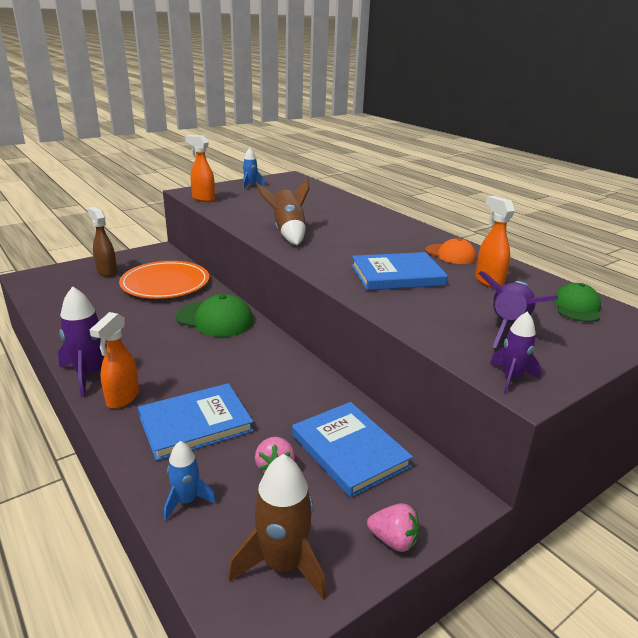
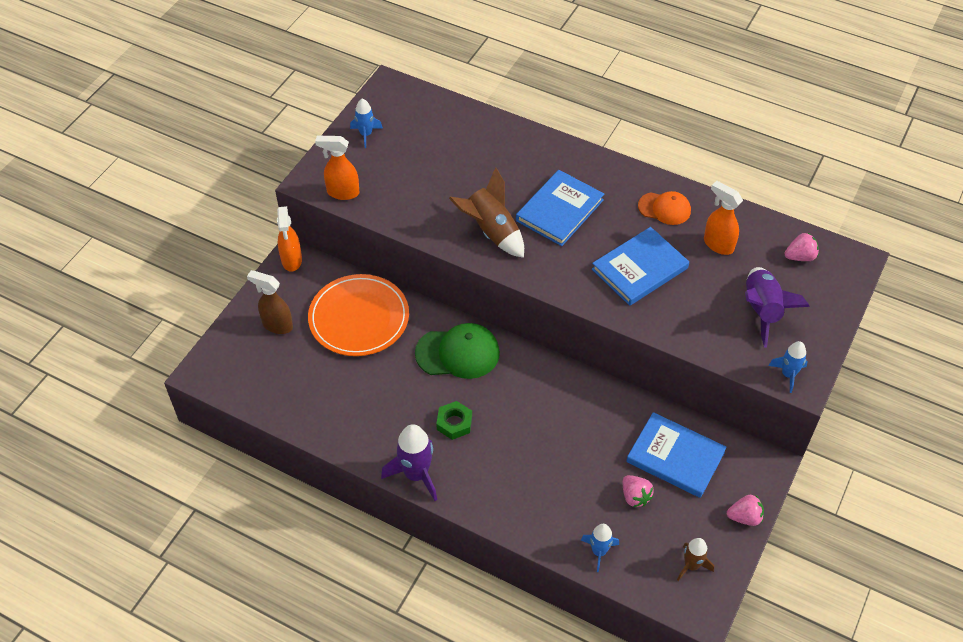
camera: 25 degrees left, 25 degrees up
(122, 398) = (469, 486): orange spray bottle -> orange spray bottle (292, 260)
(162, 355) = (454, 423): none -> green nut
(195, 424) = (548, 484): blue book -> blue book (559, 210)
(282, 564) = (691, 565): brown rocket -> brown rocket, size x0.60
(511, 378) = (788, 374): purple rocket -> blue rocket
(576, 307) = (800, 257): green cap -> pink strawberry

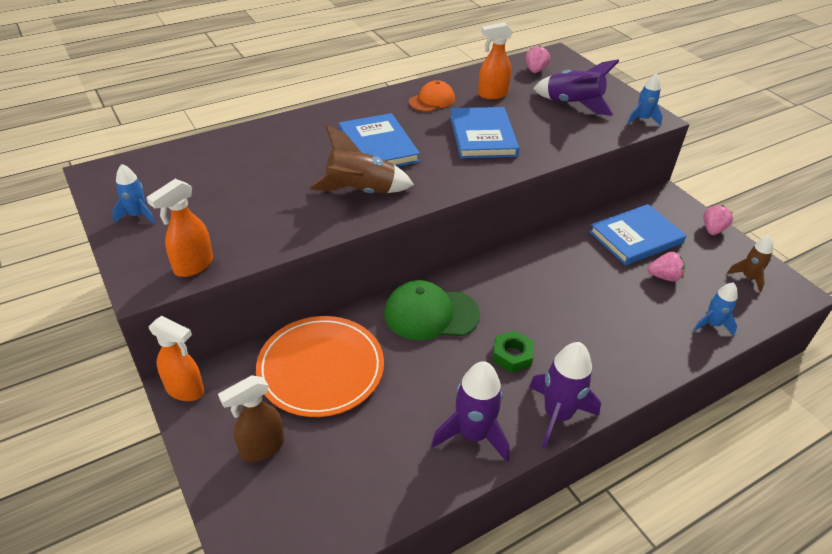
camera: 60 degrees left, 10 degrees down
(363, 431) = (472, 434): none -> purple rocket
(458, 353) = (431, 314): green cap -> green cap turned 120 degrees counterclockwise

